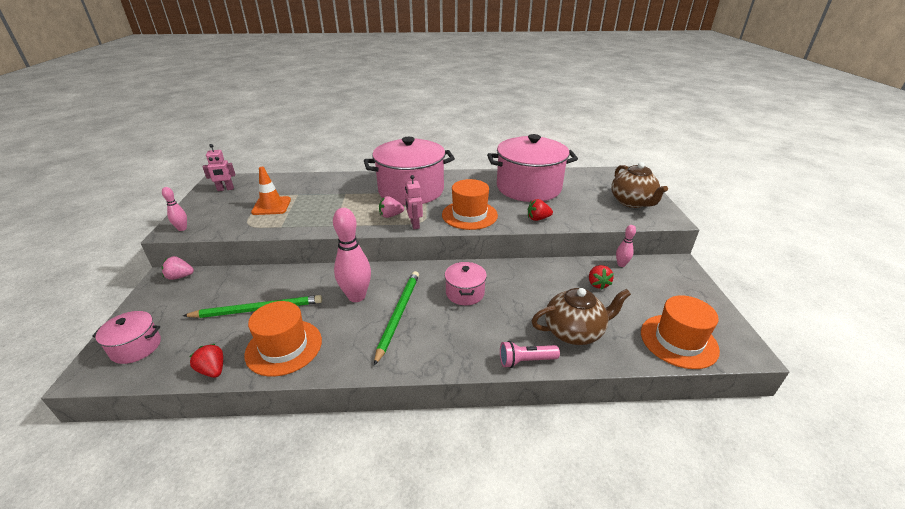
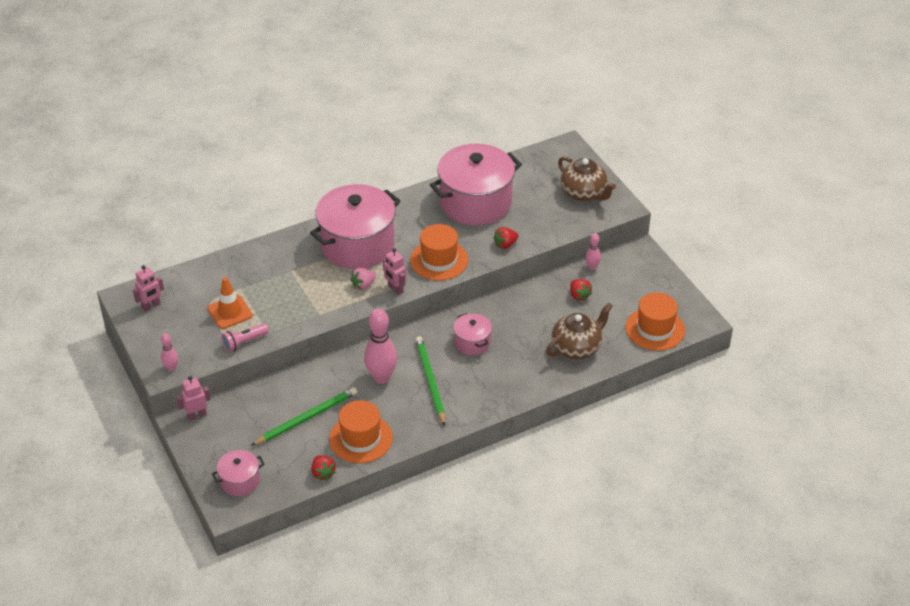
camera: 25 degrees left, 10 degrees up
(180, 277) = (197, 415): pink strawberry -> pink robot
(213, 370) = (323, 473): red strawberry -> red strawberry turned 135 degrees counterclockwise
(526, 361) = (551, 383): pink flashlight -> pink flashlight (244, 342)

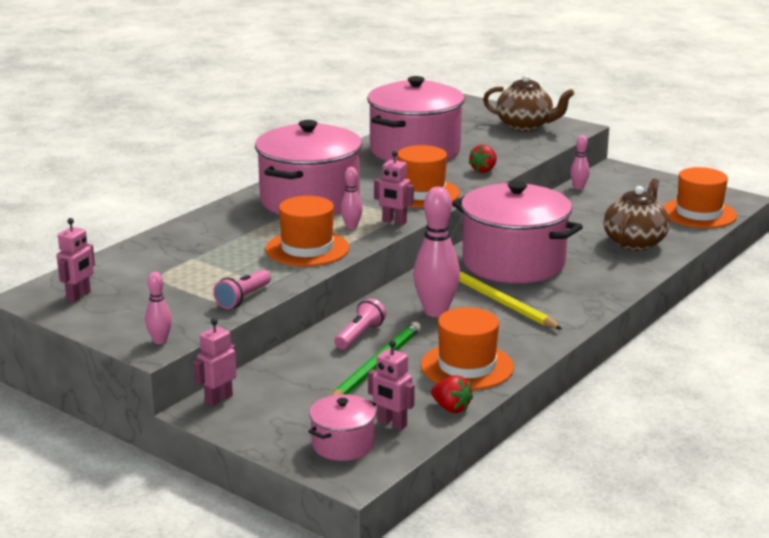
camera: 25 degrees left, 20 degrees down
(230, 312) = (197, 279): orange traffic cone -> none
(279, 474) = (391, 424): none -> pink robot
(317, 385) = (359, 335): none -> pink flashlight
(318, 301) = (307, 249): none -> orange hat
(363, 285) = (351, 226): pink strawberry -> pink bowling pin
(430, 381) = (499, 301): green pencil -> yellow pencil
(472, 342) = (513, 263): pink pot -> pink pot, size x2.12
(579, 295) = (590, 208): red strawberry -> none

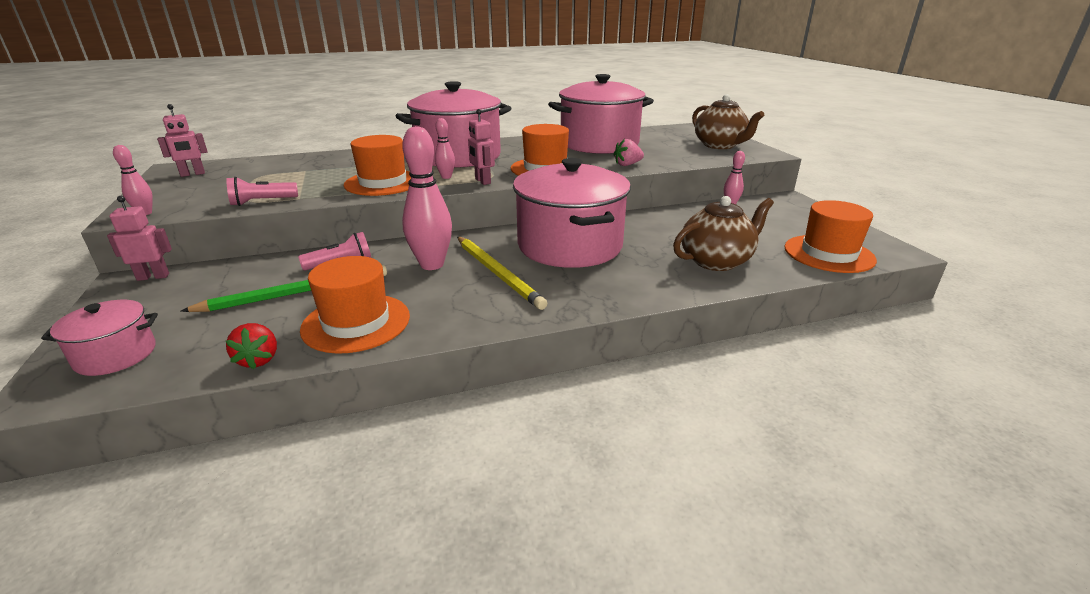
camera: 35 degrees right, 5 degrees up
(391, 424) = (188, 352): pink robot -> none
(484, 170) = (627, 165): red strawberry -> pink strawberry
(499, 301) = (497, 273): yellow pencil -> yellow pencil turned 150 degrees clockwise

